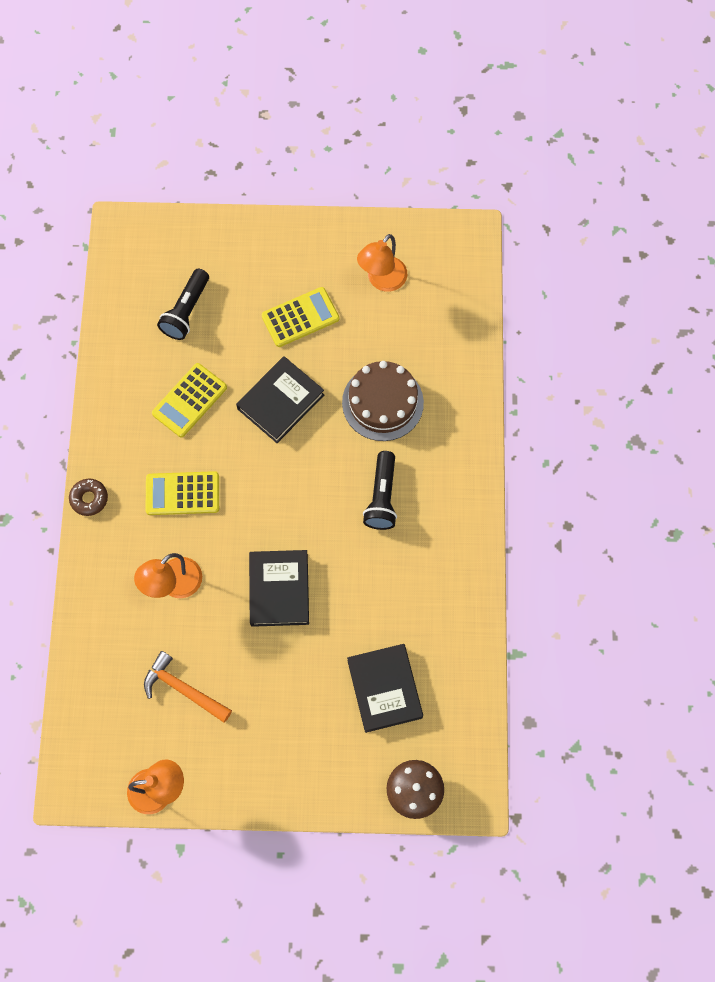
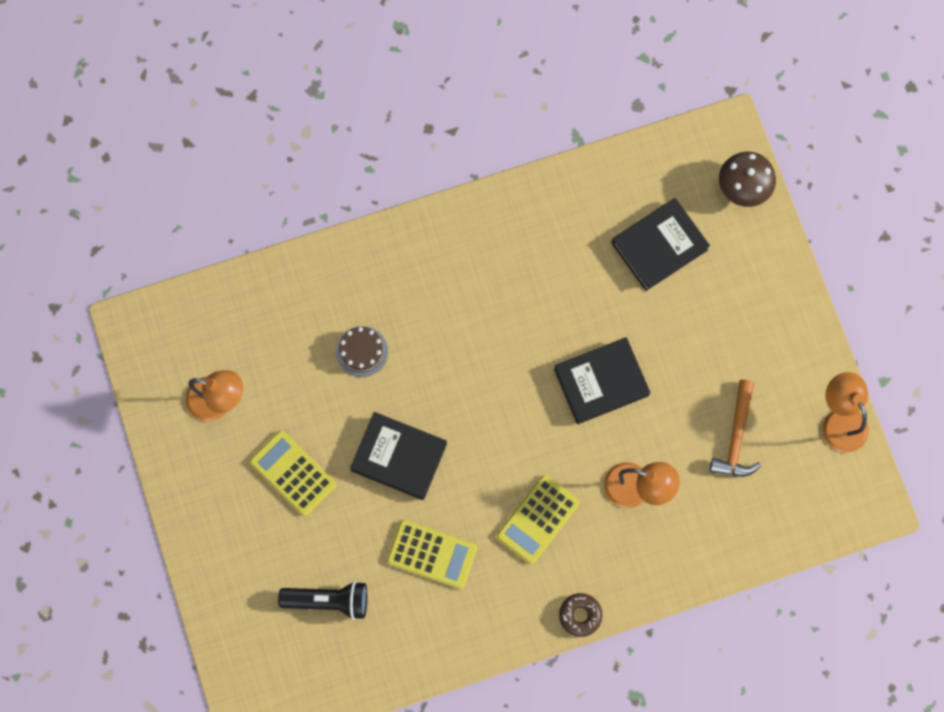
camera: 110 degrees left, 5 degrees up
(182, 493) = (538, 519): yellow calculator -> yellow calculator turned 60 degrees clockwise
(382, 402) = (361, 351): brown cake -> brown cake, size x0.57
(382, 497) = (466, 316): black flashlight -> none

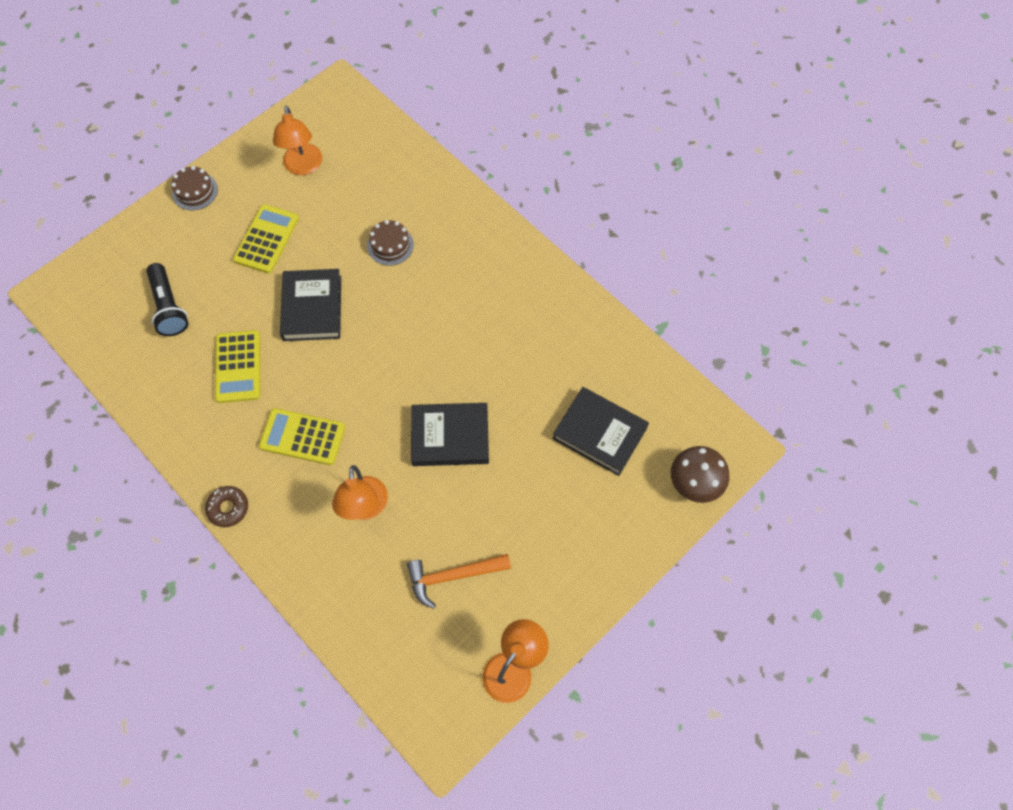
camera: 65 degrees right, 10 degrees down
(193, 527) = (195, 191): none -> brown cake
(601, 382) = (450, 437): black book -> black book turned 45 degrees counterclockwise

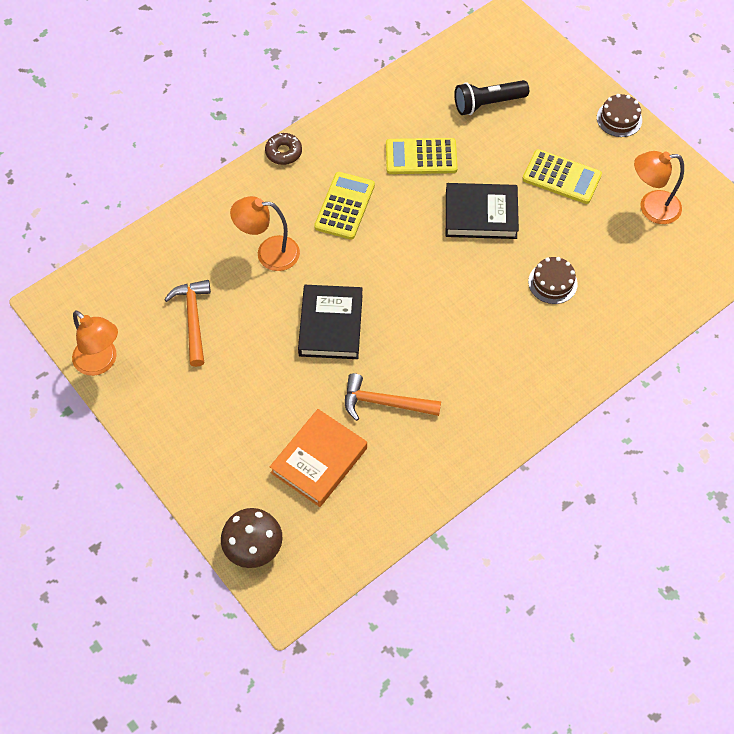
camera: 95 degrees right, 5 degrees down
(532, 381) = (384, 403): none -> orange hammer
(599, 433) = (319, 460): black book -> orange book

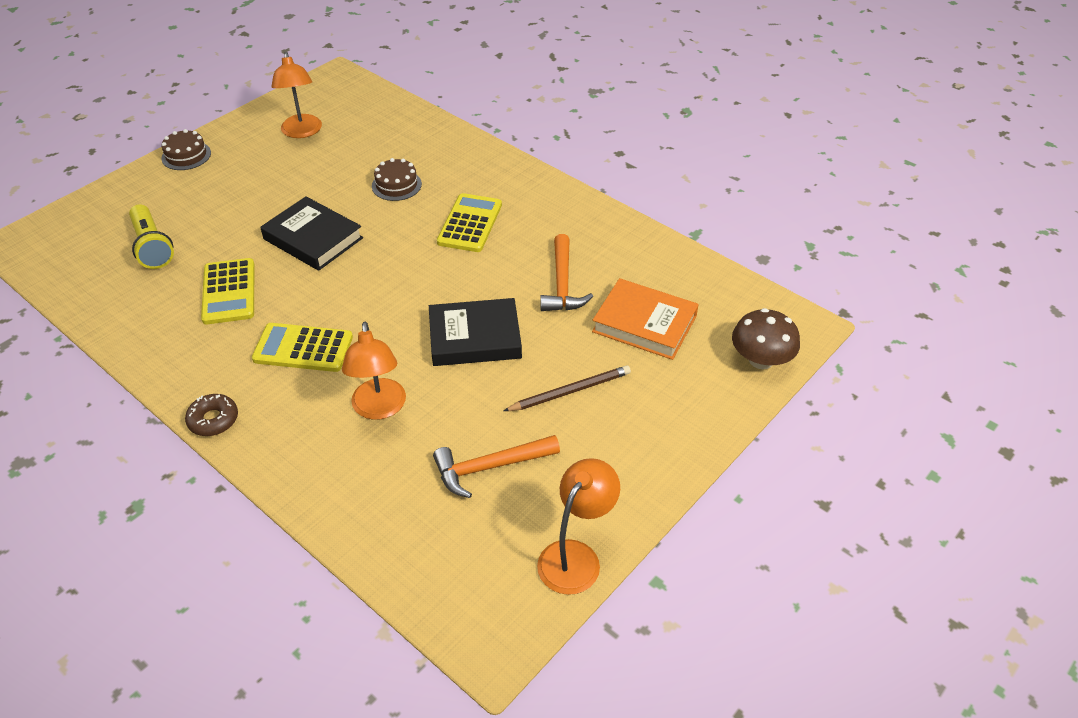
camera: 100 degrees left, 15 degrees down
(254, 386) = (569, 391): none -> brown pencil
(481, 214) = (313, 238): black book -> black book turned 45 degrees counterclockwise
(488, 104) = (152, 247): black flashlight -> yellow flashlight
(561, 177) = (263, 188): yellow calculator -> yellow calculator (470, 223)

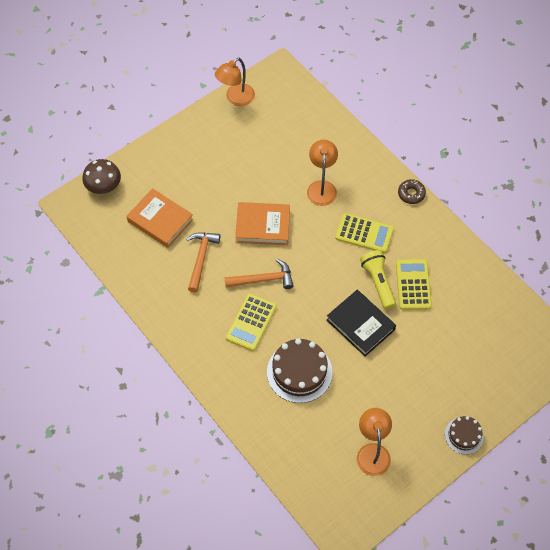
camera: 170 degrees left, 15 degrees up
(152, 247) = (470, 334): yellow flashlight -> yellow flashlight (378, 282)
(396, 185) = (299, 372): brown cake -> brown cake, size x1.74
(475, 337) = (263, 226): black book -> orange book
(489, 467) = (267, 146): orange hammer -> orange hammer (263, 279)
(569, 391) = (216, 182): brown pencil -> none

